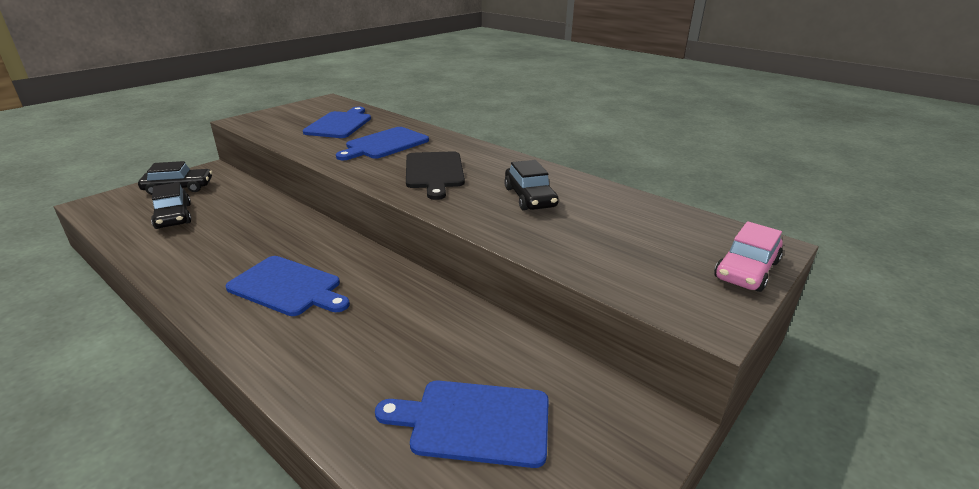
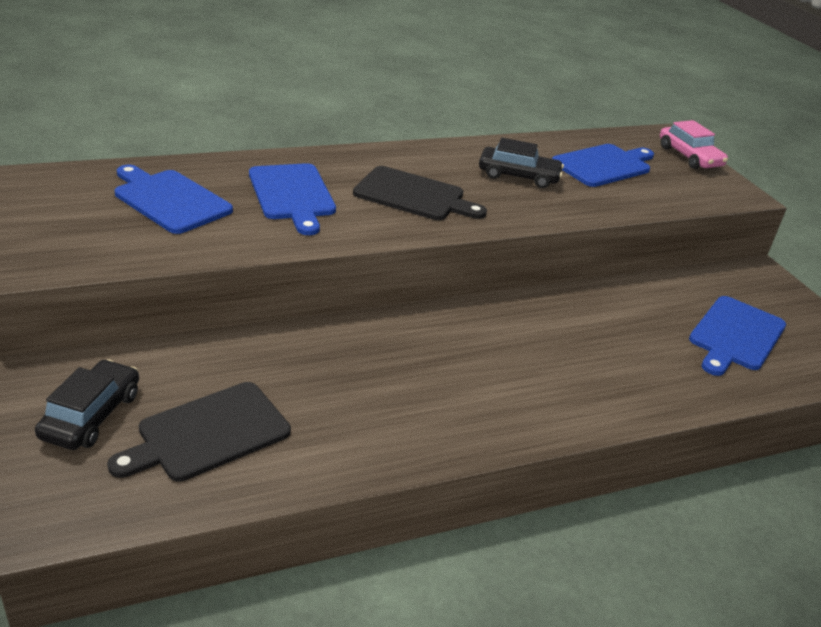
camera: 65 degrees left, 5 degrees up
(173, 216) = (208, 433): black car -> black cutting board
(288, 287) = (492, 375): blue cutting board -> blue cutting board (604, 165)

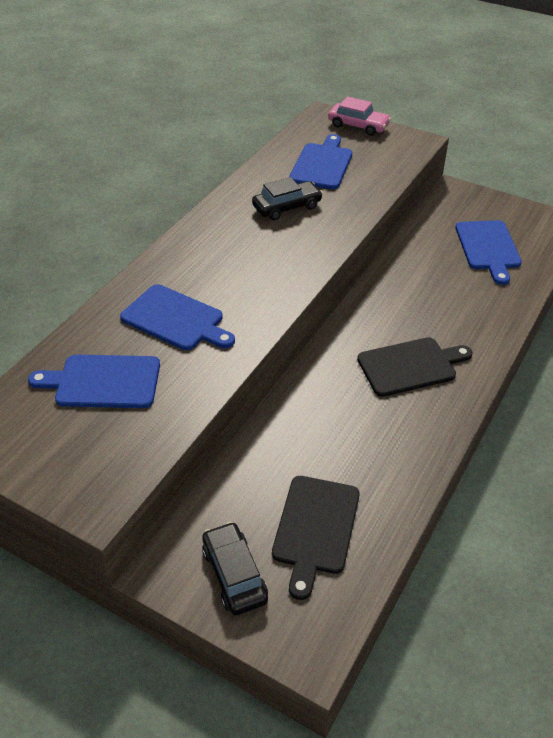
camera: 35 degrees left, 10 degrees up
(413, 195) = (249, 267): black cutting board -> black cutting board (410, 366)

